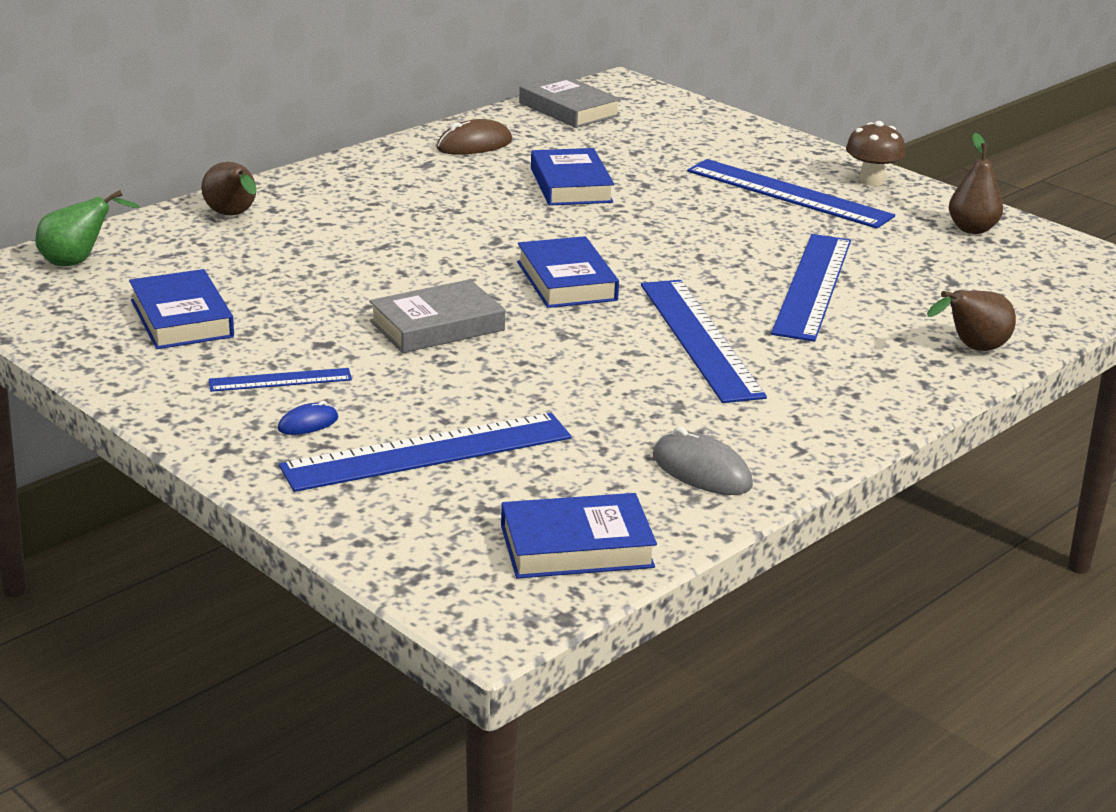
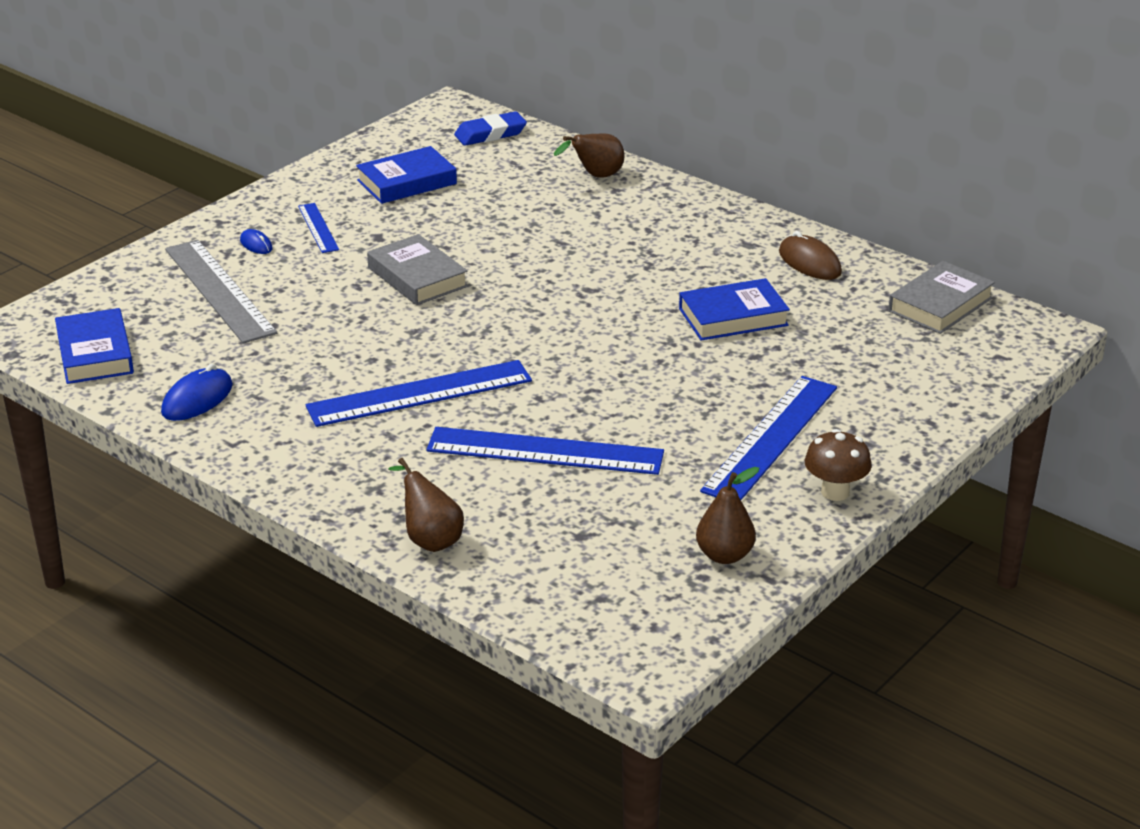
camera: 85 degrees right, 5 degrees up
(78, 262) = (490, 134): green pear -> blue eraser
(427, 452) = (220, 290): blue ruler -> grey ruler
(566, 281) = (516, 326): blue book -> none
(702, 471) = (197, 399): grey mouse -> blue mouse

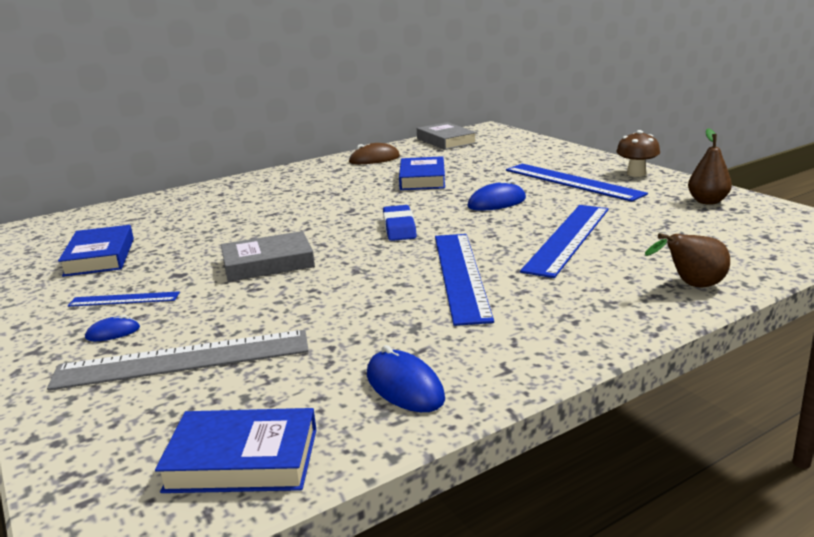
camera: 70 degrees left, 10 degrees down
(490, 134) = (73, 223): blue eraser -> blue eraser (399, 228)
(595, 176) = (193, 197): brown pear -> none
(655, 387) = (497, 203): none -> blue mouse

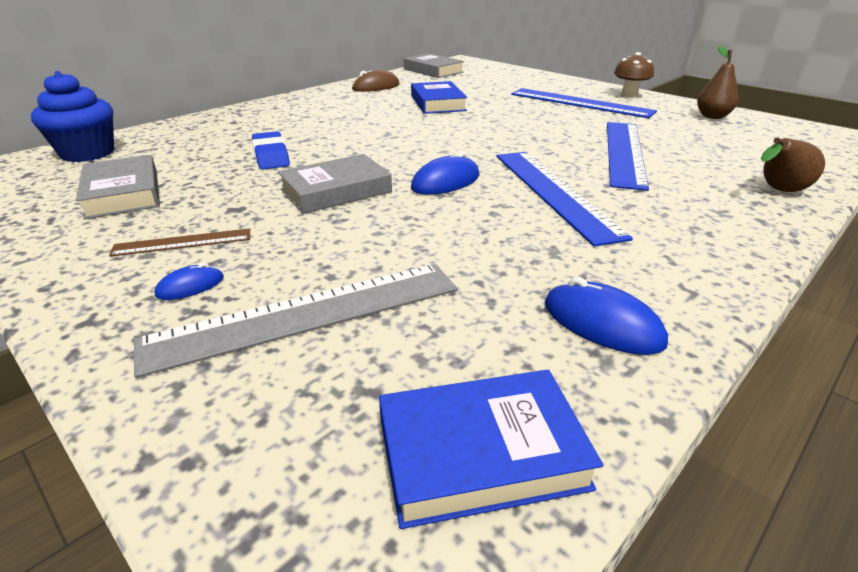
camera: 15 degrees left, 10 degrees up
(89, 220) = (88, 153): none -> blue cupcake
(100, 257) = (123, 193): blue book -> grey book
(124, 299) = (182, 242): blue ruler -> brown ruler
(399, 228) = (452, 149): blue eraser -> blue eraser (271, 156)
(497, 203) = (528, 122): blue mouse -> blue mouse (446, 182)

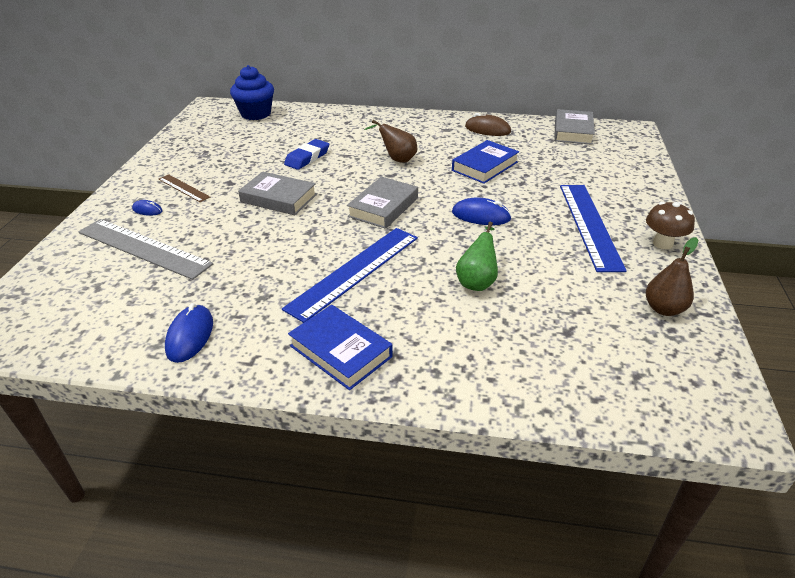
camera: 55 degrees right, 5 degrees up
(123, 193) = (219, 148): grey book -> grey book (383, 207)
(446, 182) = (329, 227): blue mouse -> blue mouse (481, 216)
(481, 453) = (71, 329): blue book -> blue book (340, 351)
(625, 152) = (477, 281): blue ruler -> green pear
(778, 191) = (475, 380): brown pear -> brown pear (397, 159)

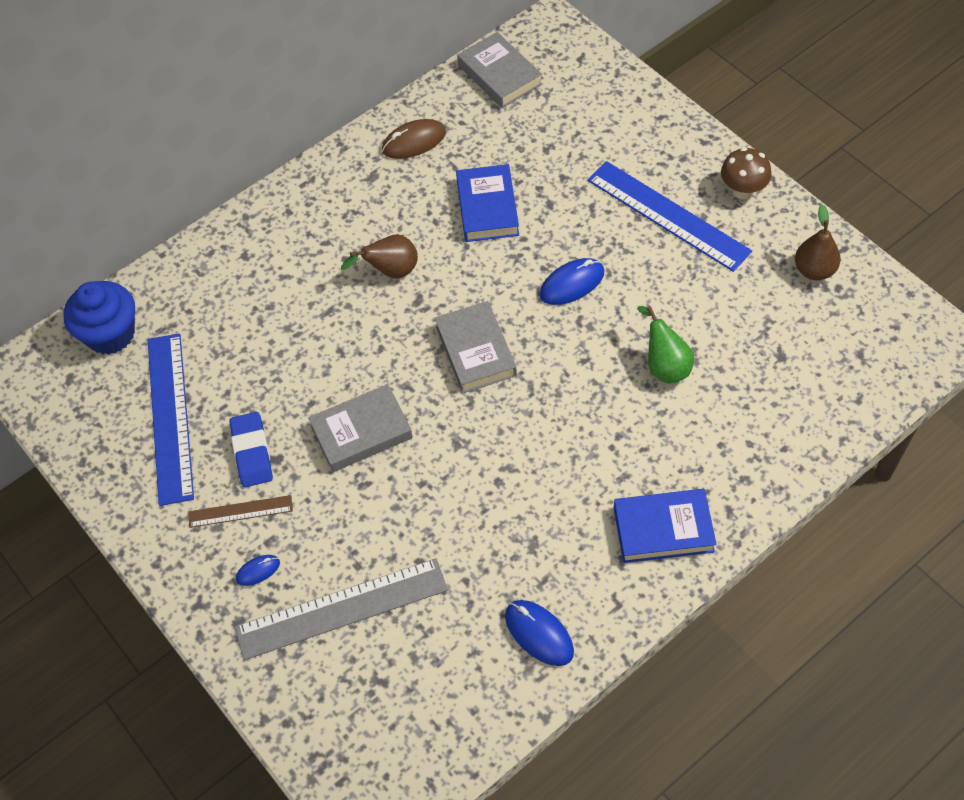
camera: 45 degrees left, 20 degrees up
(307, 158) = (295, 351): blue eraser -> blue eraser (252, 452)
(355, 272) = (563, 448): blue ruler -> blue ruler (170, 417)

